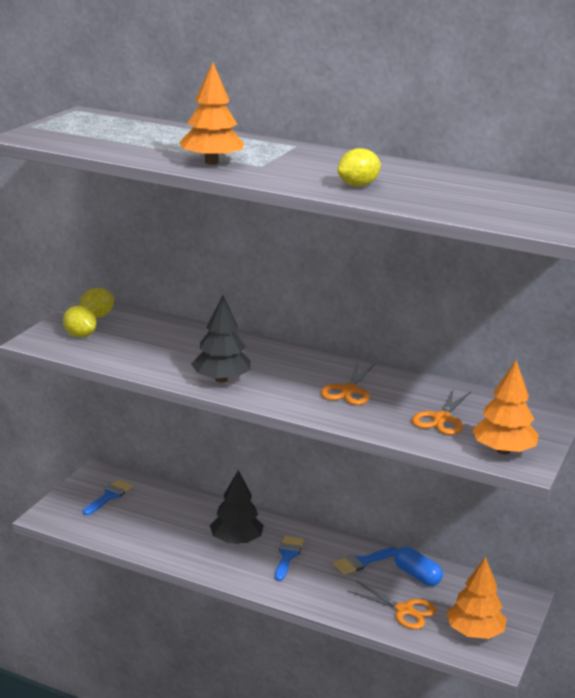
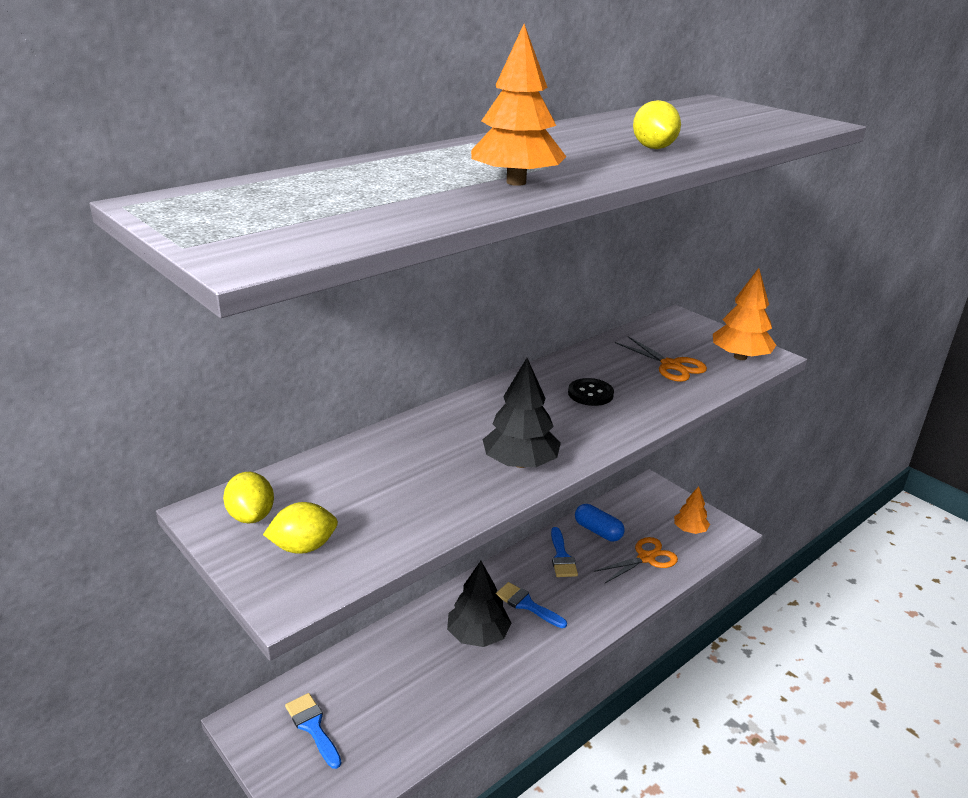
camera: 65 degrees left, 5 degrees up
(348, 391) = (590, 394): orange scissors -> black button
(417, 575) = (598, 531): blue capsule -> blue capsule turned 60 degrees clockwise
(474, 632) = (690, 530): orange tree -> orange tree, size x0.65

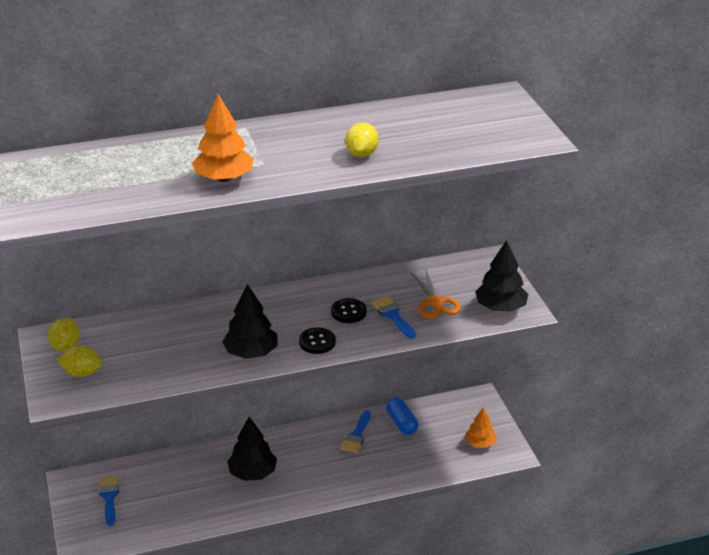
camera: 25 degrees right, 5 degrees up
(527, 605) = (303, 463): blue brush -> blue brush (393, 316)
(587, 432) = (317, 342): none -> black button
(646, 558) = (423, 455): orange scissors -> none
(740, 357) = (500, 307): orange tree -> black tree

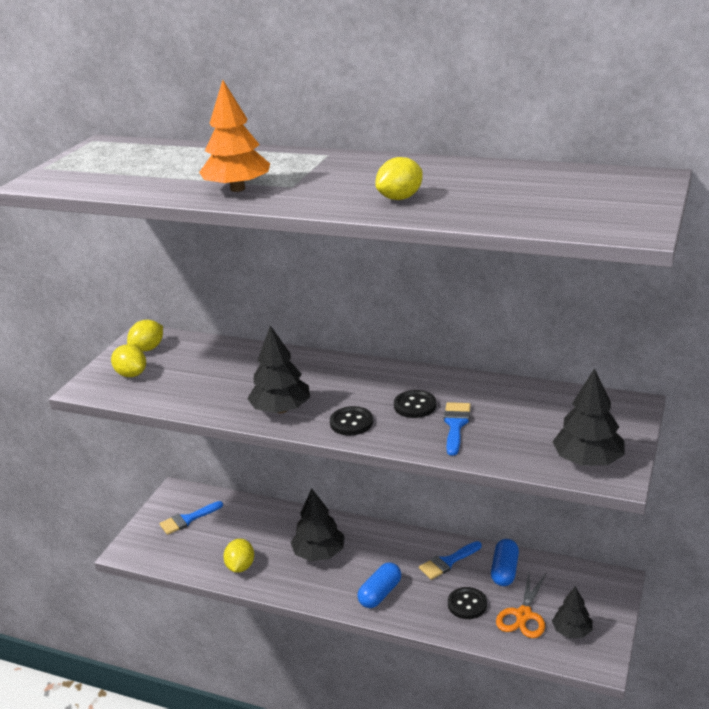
camera: 40 degrees right, 5 degrees down
(109, 497) = (188, 519): blue brush -> blue brush turned 150 degrees counterclockwise
(198, 512) = (240, 567): none -> yellow lemon
(329, 480) = (380, 594): none -> blue capsule
(397, 458) = (467, 604): none -> black button
(435, 302) = (516, 428): orange scissors -> orange scissors (523, 615)
(480, 443) = (572, 631): orange tree -> black tree

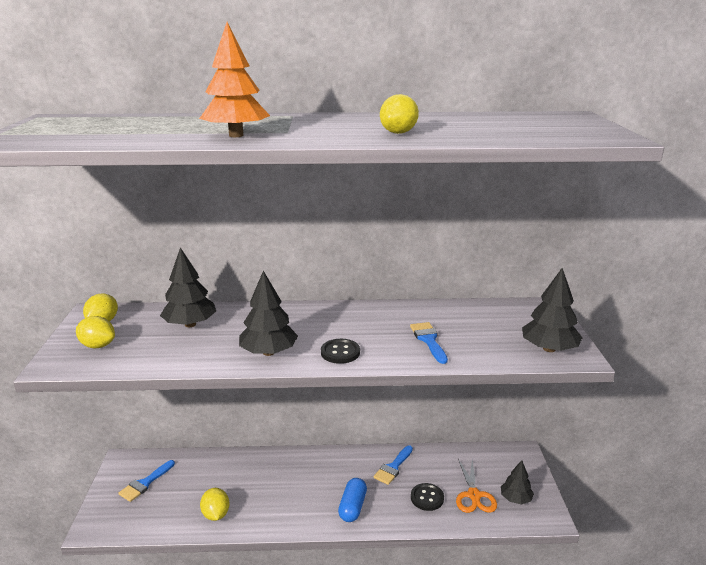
camera: 25 degrees left, 5 degrees down
(319, 553) = (283, 485): black tree -> black tree (190, 324)
(415, 405) = (384, 331): black button -> none
(504, 571) = (440, 464): blue capsule -> none

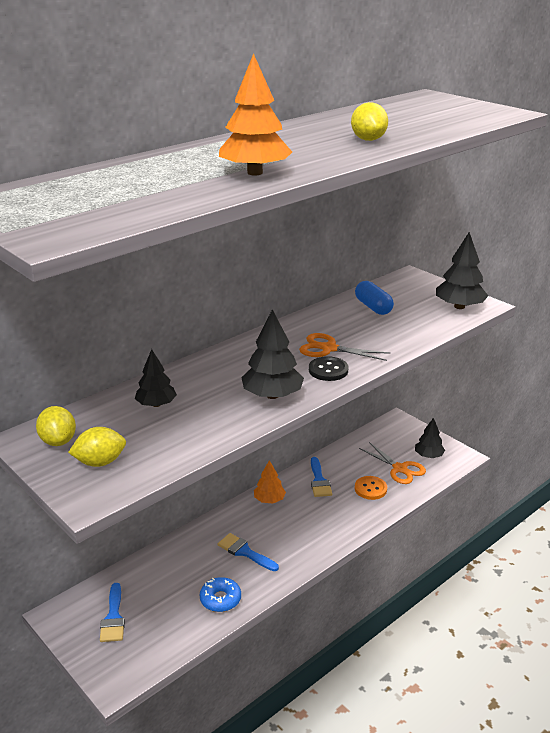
camera: 40 degrees left, 5 degrees up
(190, 324) = (156, 404): black tree -> black tree, size x0.65
(216, 514) = (220, 599): yellow lemon -> blue donut
(338, 461) = (269, 500): none -> orange tree
(352, 507) = (325, 527): blue capsule -> blue capsule (373, 307)
(370, 336) = (329, 348): none -> orange scissors
(427, 498) = (370, 489): black button -> orange button
(429, 340) = (375, 333): blue brush -> blue brush (245, 552)

